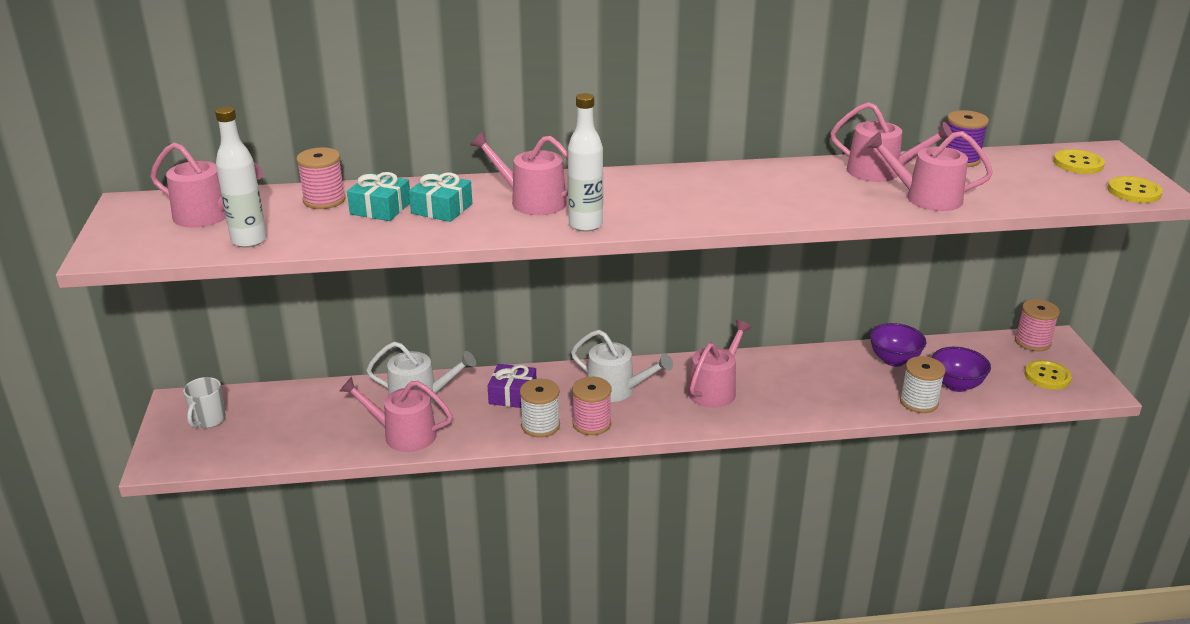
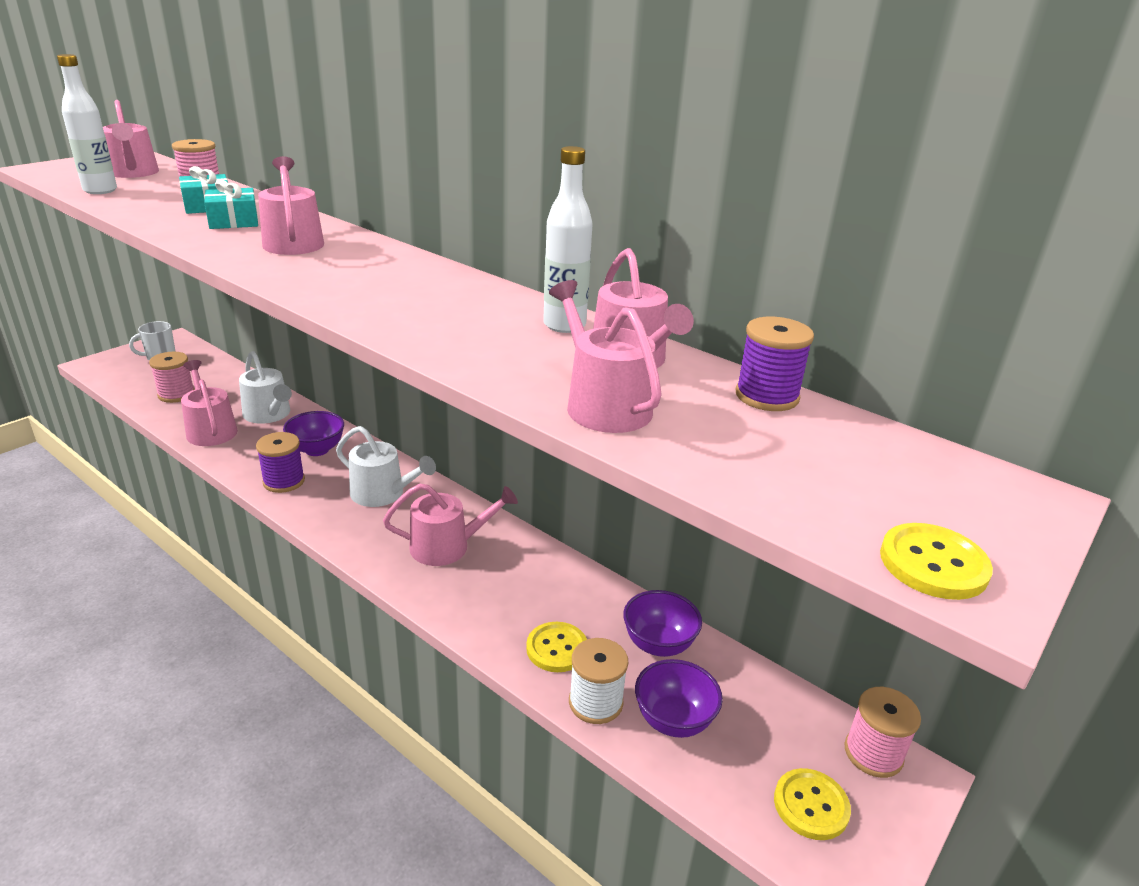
camera: 45 degrees right, 0 degrees up
(513, 395) = (317, 450): purple gift -> purple bowl
(540, 426) = (284, 481): white spool -> purple spool
(585, 225) = (267, 270): white bottle -> white bottle (564, 325)
(591, 423) = (313, 504): pink spool -> pink spool (176, 394)
(616, 389) = (382, 493): white watering can -> white watering can turned 45 degrees counterclockwise
(1078, 163) = (937, 484): yellow button -> yellow button (557, 648)

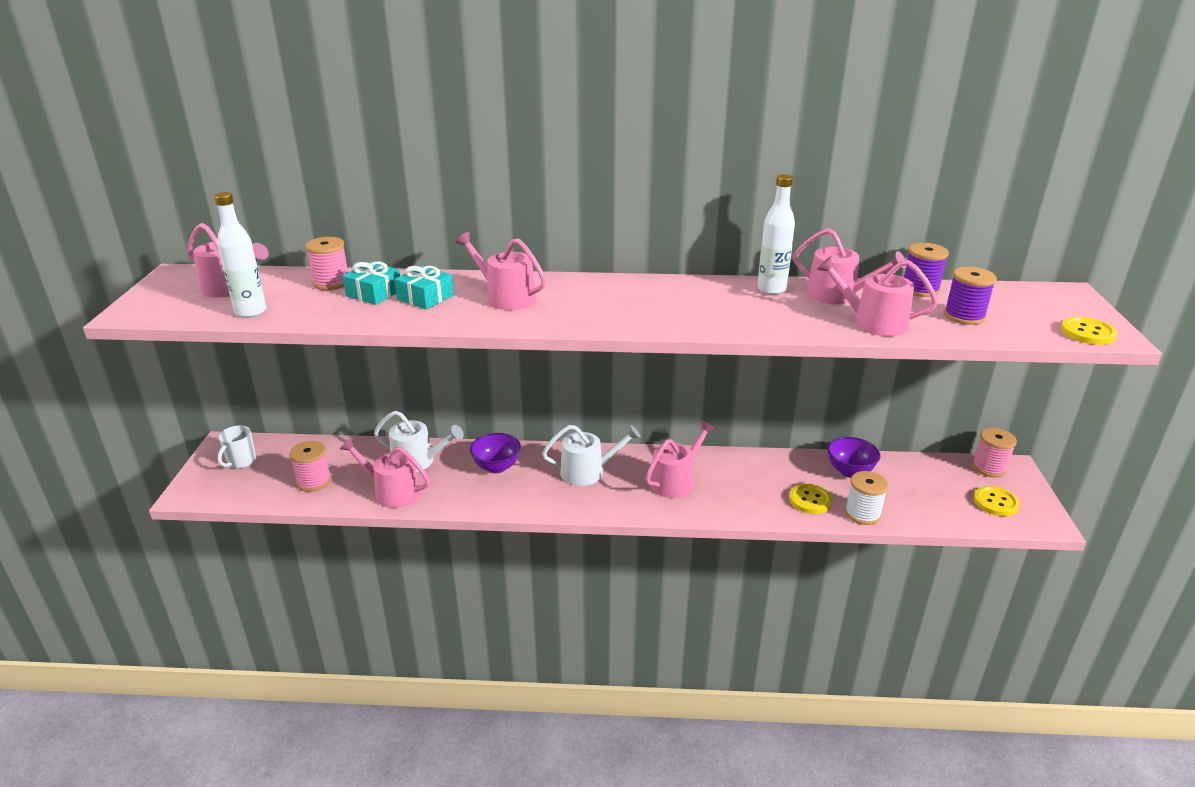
camera: 35 degrees left, 0 degrees up
(284, 481) = (510, 497): purple spool -> purple spool (964, 316)
(673, 720) = (903, 501): purple bowl -> none

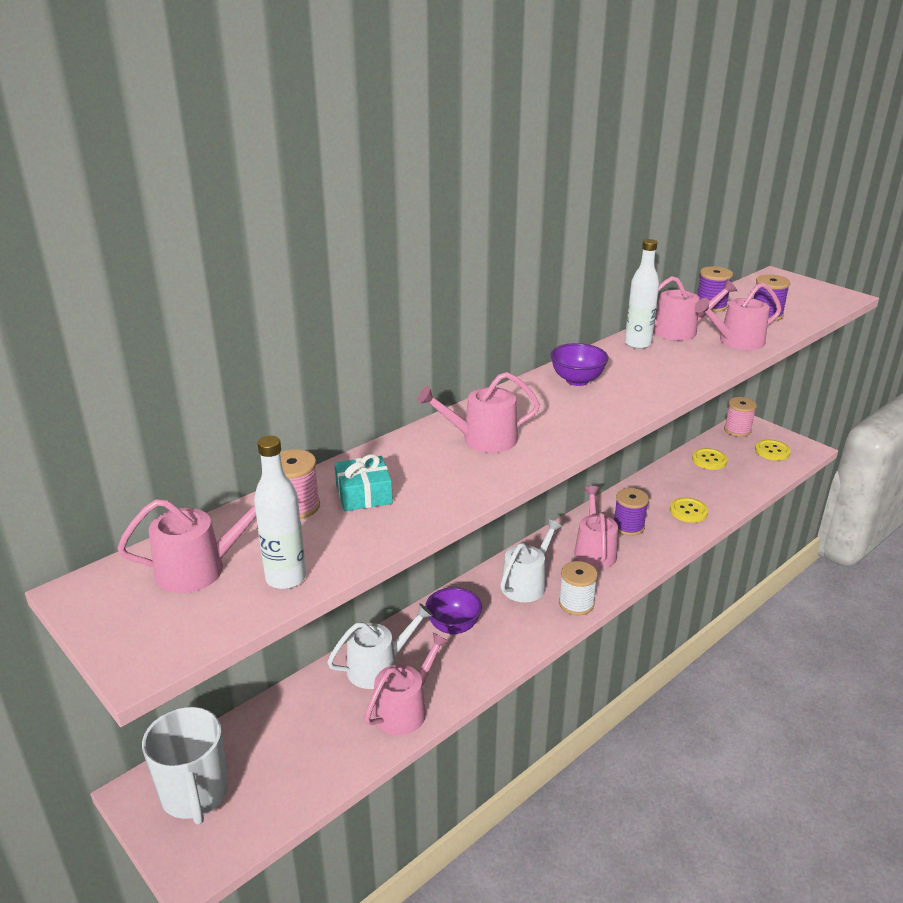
camera: 45 degrees left, 0 degrees up
(241, 462) = (195, 794): white mug -> white mug, size x1.79
(314, 481) = (313, 754): pink spool -> none
(392, 492) = (404, 709): pink watering can -> pink watering can turned 150 degrees clockwise
(425, 297) = (419, 474): turquoise gift -> none
(735, 481) = (628, 526): none -> purple spool
(849, 471) = (677, 477): purple bowl -> purple bowl (577, 380)
(862, 514) = (726, 502): white spool -> white spool (576, 604)
(1087, 333) = (833, 299): yellow button -> yellow button (709, 460)

